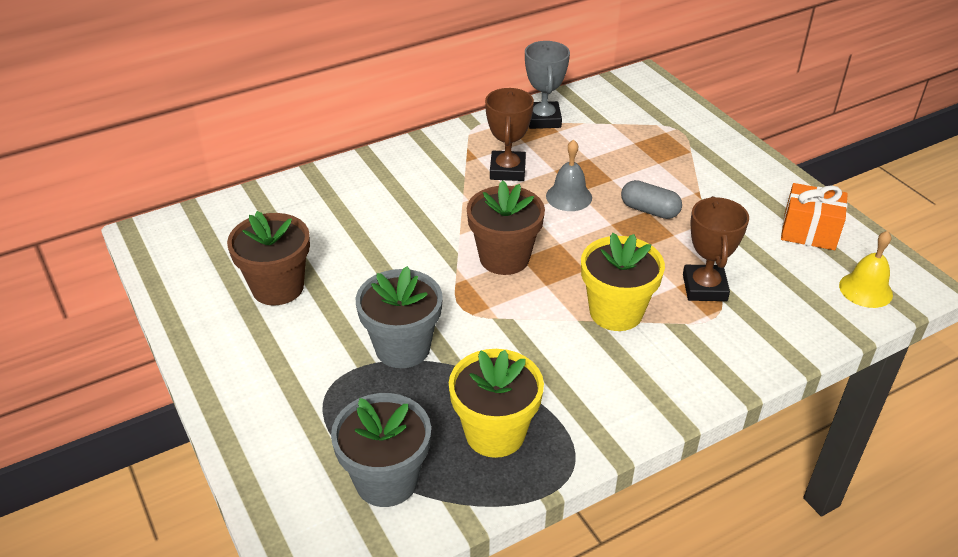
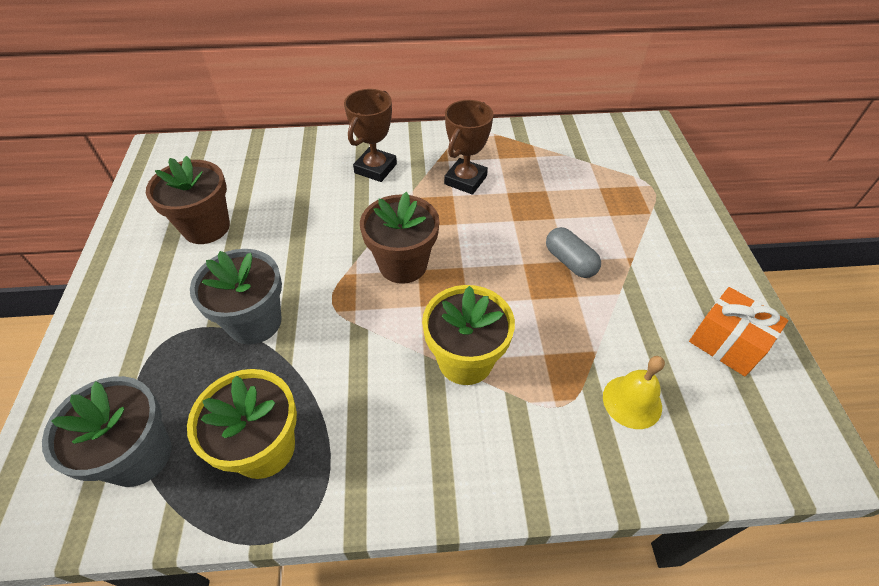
camera: 25 degrees right, 10 degrees up
(543, 119) = (530, 141): grey trophy -> none
(569, 196) = (502, 222): grey bell -> none
(704, 287) = (572, 367): brown trophy -> brown trophy (375, 168)
(865, 290) = (755, 440): yellow bell -> yellow bell (632, 401)

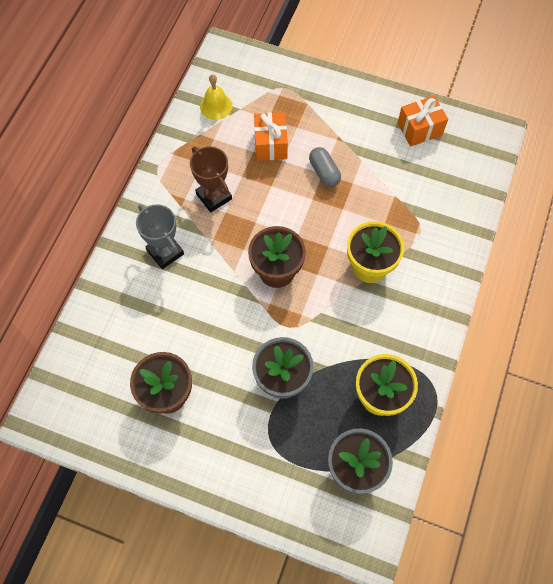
camera: 65 degrees left, 15 degrees up
(375, 168) = (165, 252): brown trophy -> grey trophy
(567, 201) = (270, 144): none -> orange gift
(570, 261) = (324, 172): grey capsule -> grey capsule turned 75 degrees clockwise
(632, 401) = (433, 196): yellow bell -> yellow bell (216, 106)

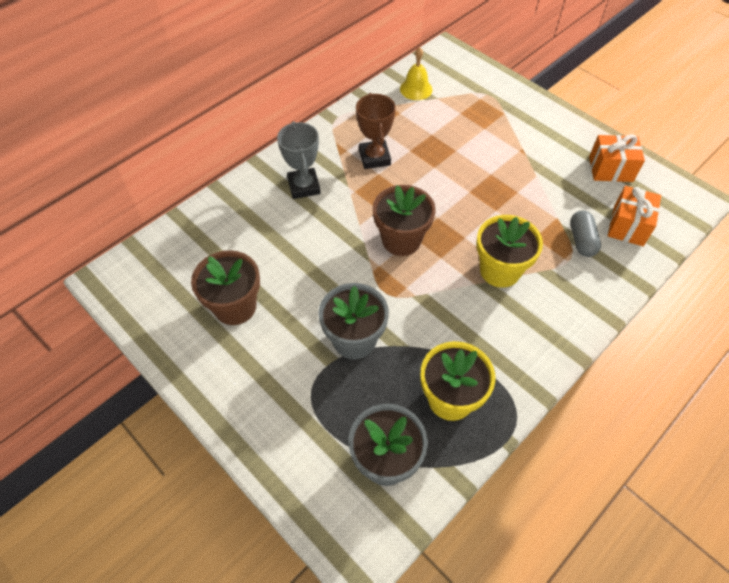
camera: 25 degrees right, 10 degrees down
(270, 144) = (451, 134): orange gift -> orange gift (628, 226)
(324, 172) = (493, 173): grey capsule -> grey capsule (581, 240)

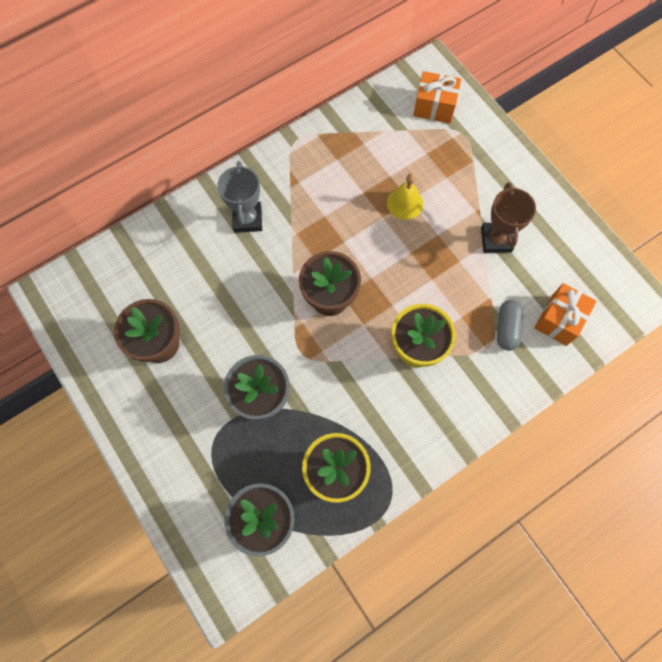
camera: 10 degrees right, 15 degrees up
(374, 157) = (325, 196): brown trophy -> brown trophy (496, 239)
(416, 89) = (387, 114): yellow bell -> yellow bell (405, 203)
(610, 169) = (563, 249): orange gift -> orange gift (434, 107)

